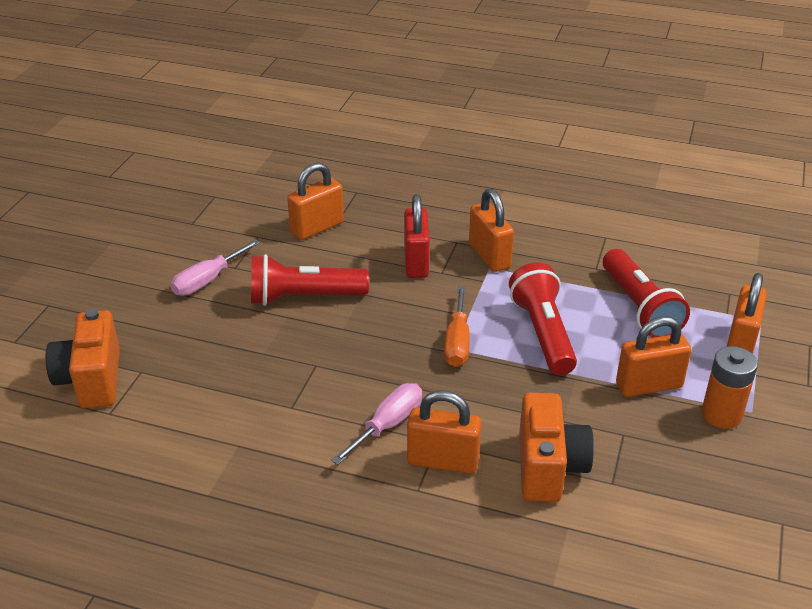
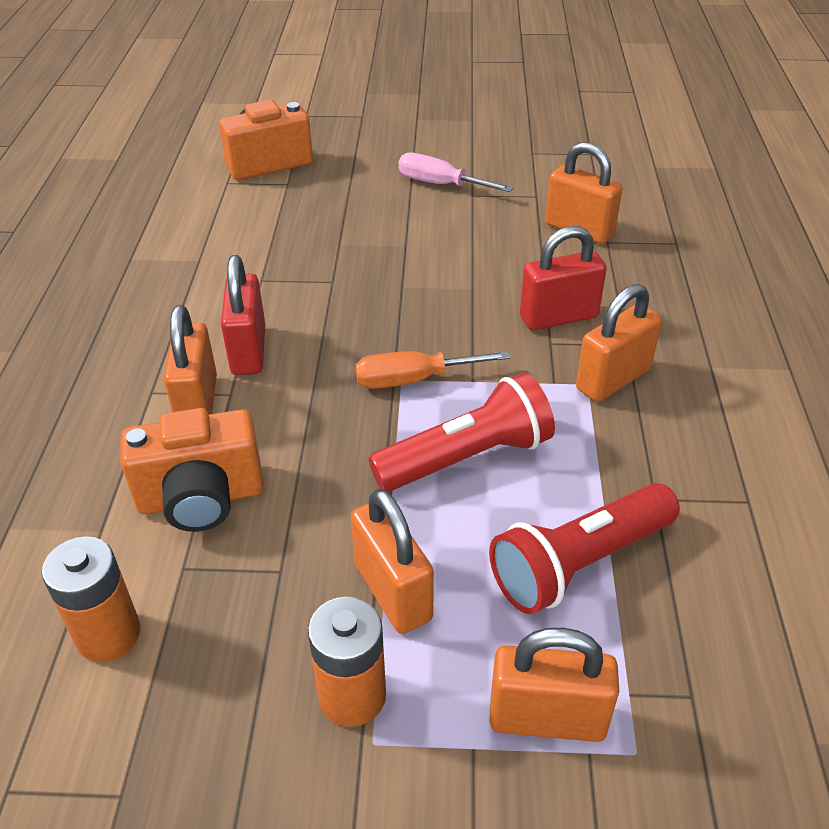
camera: 75 degrees right, 5 degrees up
(303, 297) = (443, 248): red flashlight -> none
(388, 425) = (248, 350): pink screwdriver -> red padlock
(665, 525) = (108, 634): none -> orange battery

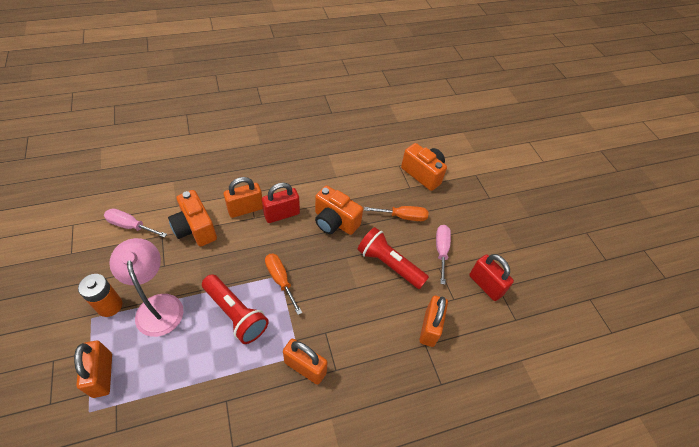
camera: 65 degrees right, 10 degrees up
(108, 634) = (130, 226): orange battery -> pink screwdriver
(312, 283) = (335, 222): none -> orange camera
(348, 205) = (403, 217): none -> orange screwdriver
(393, 592) = (158, 305): orange padlock -> pink lamp
(558, 317) = (346, 332): red padlock -> red padlock (485, 285)
(579, 563) = (181, 373): red flashlight -> red flashlight (389, 264)

